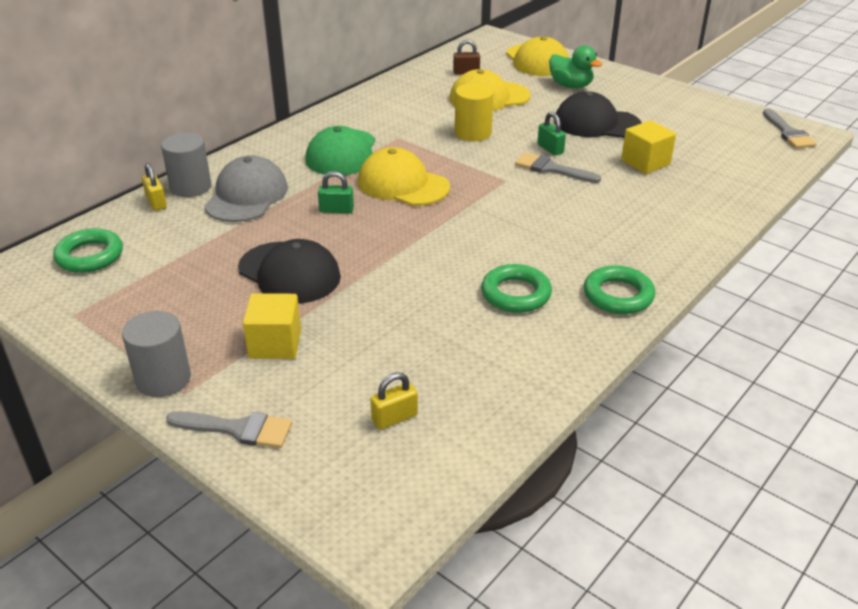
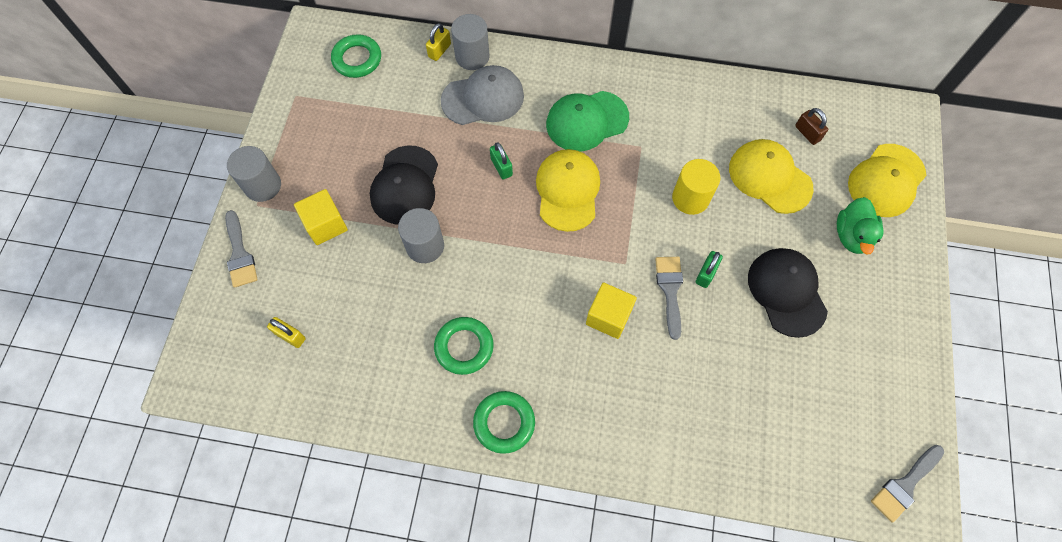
camera: 60 degrees right, 30 degrees up
(376, 282) = (425, 246): none -> grey cylinder
(645, 162) = (737, 365): yellow cube -> yellow cube (608, 316)

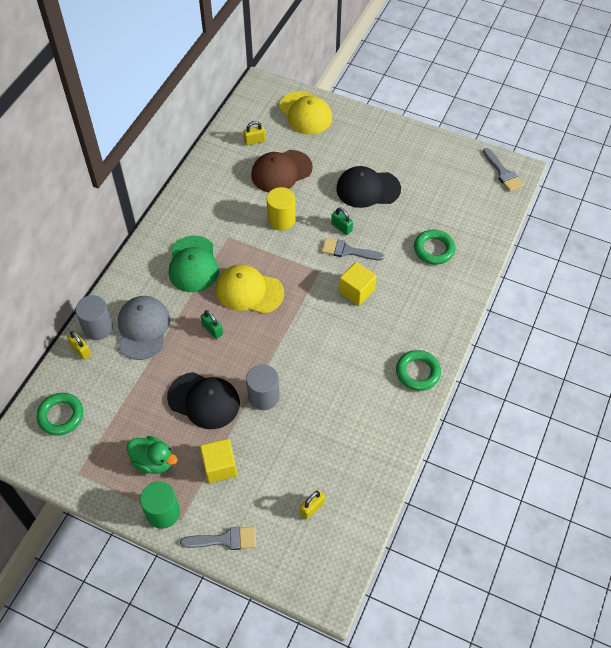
camera: 75 degrees left, 10 degrees down
(263, 185) = (163, 512): grey cylinder -> green cylinder
(464, 347) = (355, 386): green ring -> green ring (434, 249)
(501, 167) = (212, 329): green padlock -> green padlock turned 60 degrees clockwise
(769, 177) = (281, 171): yellow cap -> brown cap
(807, 133) = (254, 141): brown padlock -> yellow padlock
(852, 236) = (339, 143): green duck -> green duck (153, 461)

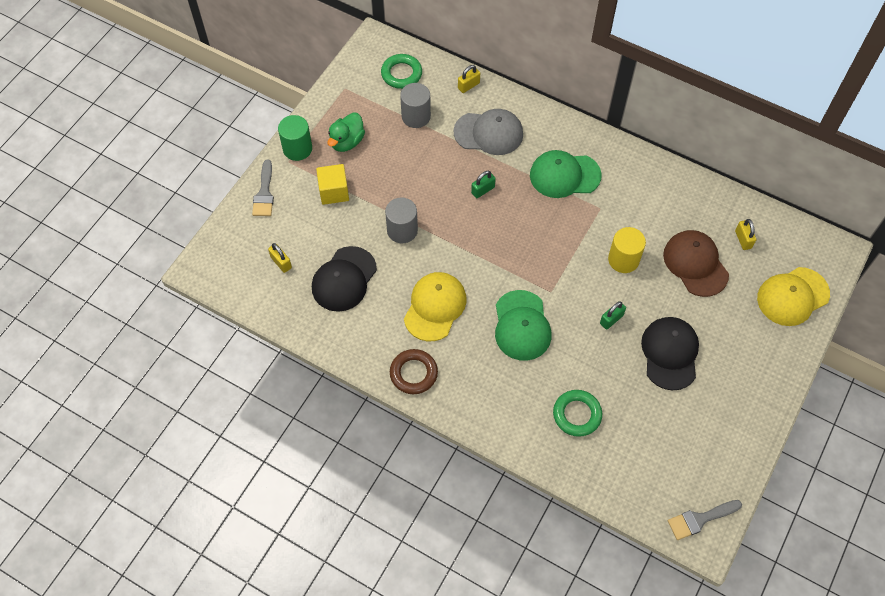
camera: 95 degrees right, 5 degrees up
(98, 327) = (493, 98): grey cylinder -> grey cylinder (416, 116)
(204, 400) = (403, 181): black cap -> black cap (344, 279)
(249, 291) = (527, 224): yellow cap -> yellow cap (435, 307)
(347, 251) = (577, 322): grey brush -> none
(356, 291) = (522, 326): yellow cube -> green cap
(418, 372) = (413, 373): green ring -> brown ring

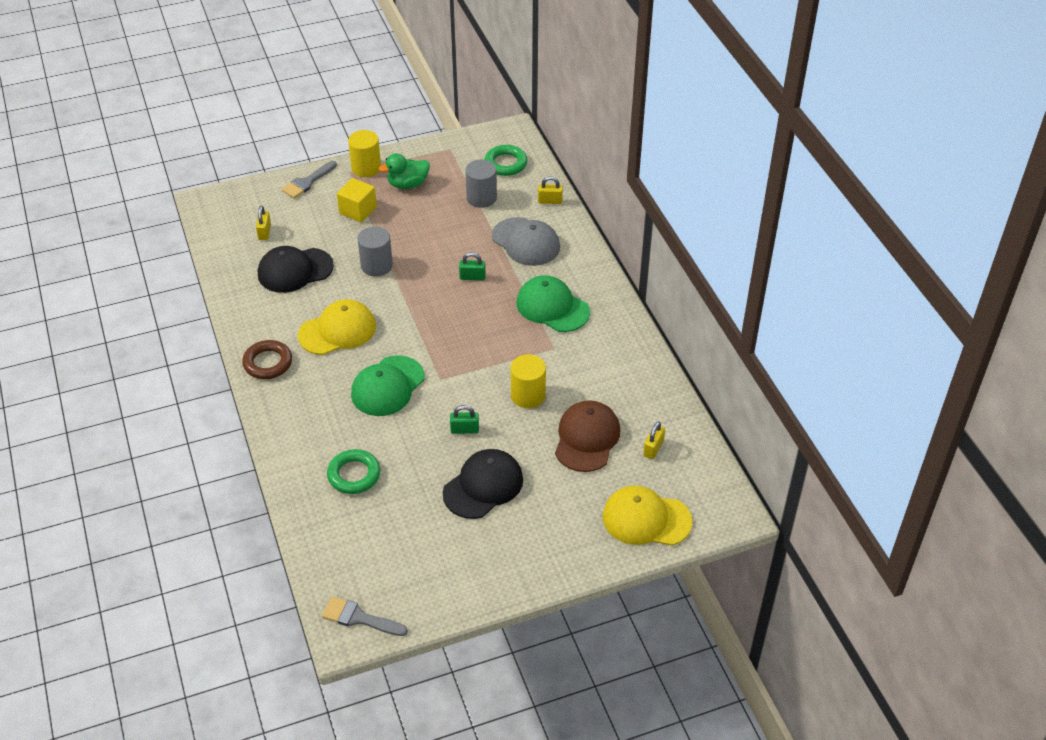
camera: 40 degrees right, 15 degrees down
(297, 148) = (366, 168): green cylinder -> yellow cylinder

